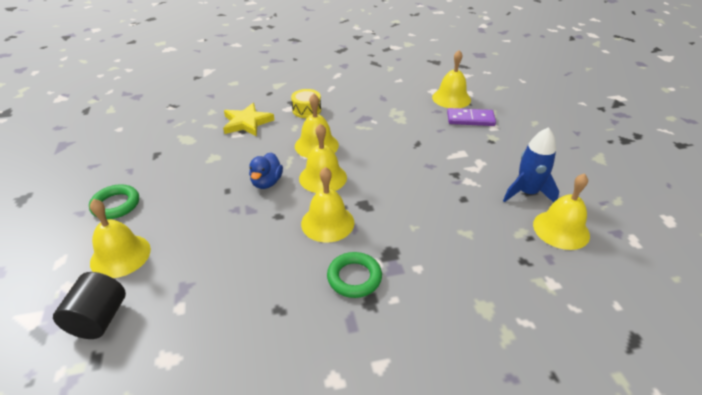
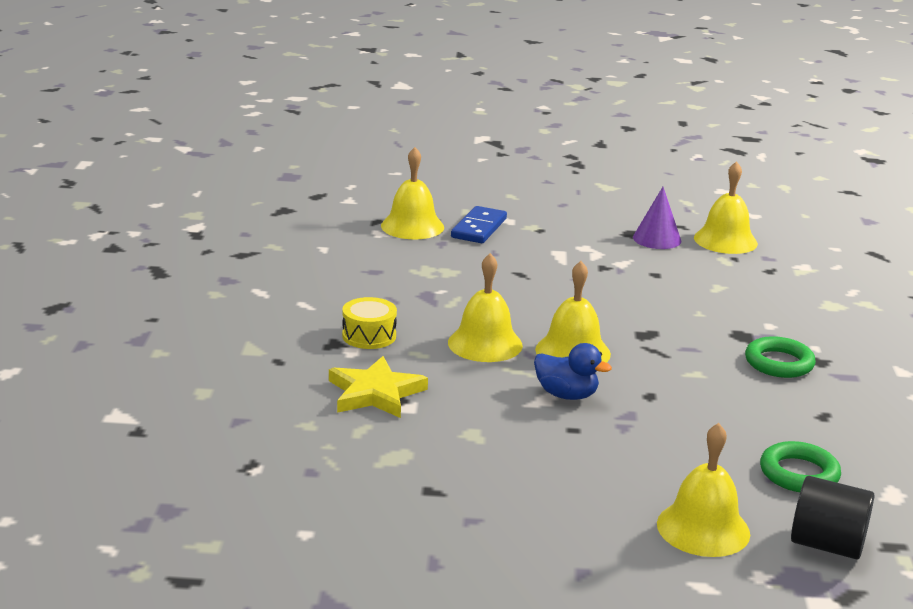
camera: 75 degrees left, 15 degrees down
(116, 205) = (573, 534): green ring -> green ring (799, 474)
(327, 223) = (675, 363): yellow bell -> none
(470, 119) = (479, 228): purple domino -> blue domino
(527, 193) = (657, 239): blue rocket -> purple cone

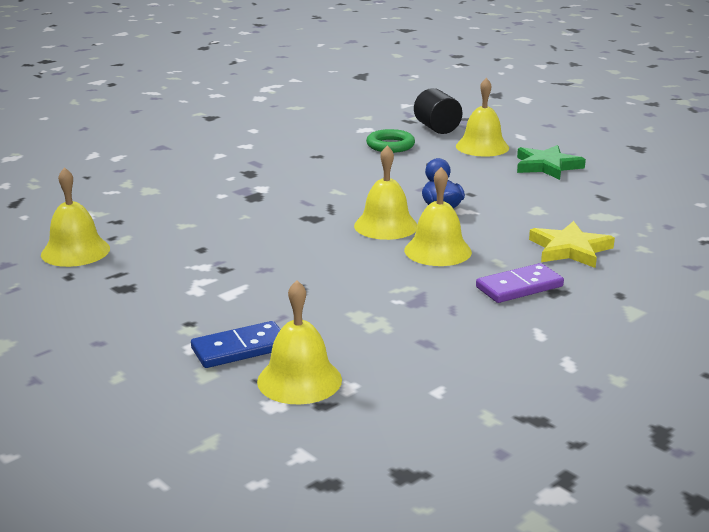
camera: 135 degrees left, 0 degrees up
(369, 336) = (519, 287): yellow drum -> purple domino
(568, 524) = (547, 166): none -> green star
(657, 239) = (120, 273): purple cone -> none
(779, 363) = (274, 179): green ring -> none

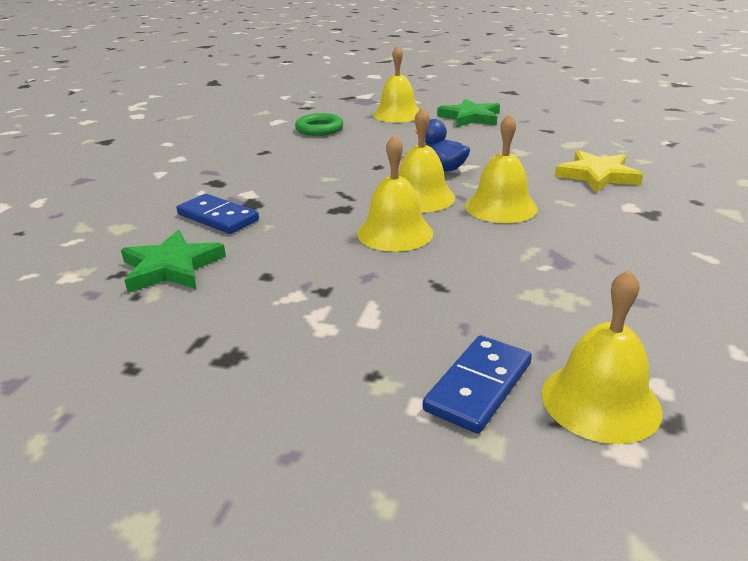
camera: 30 degrees left, 5 degrees up
(75, 251) = (104, 329): yellow bell -> yellow bell (395, 233)
(151, 226) = (171, 267): none -> green star
(219, 200) = (218, 217): none -> blue domino
(437, 128) = (339, 108): black cylinder -> none
(519, 287) = (617, 219): purple domino -> none

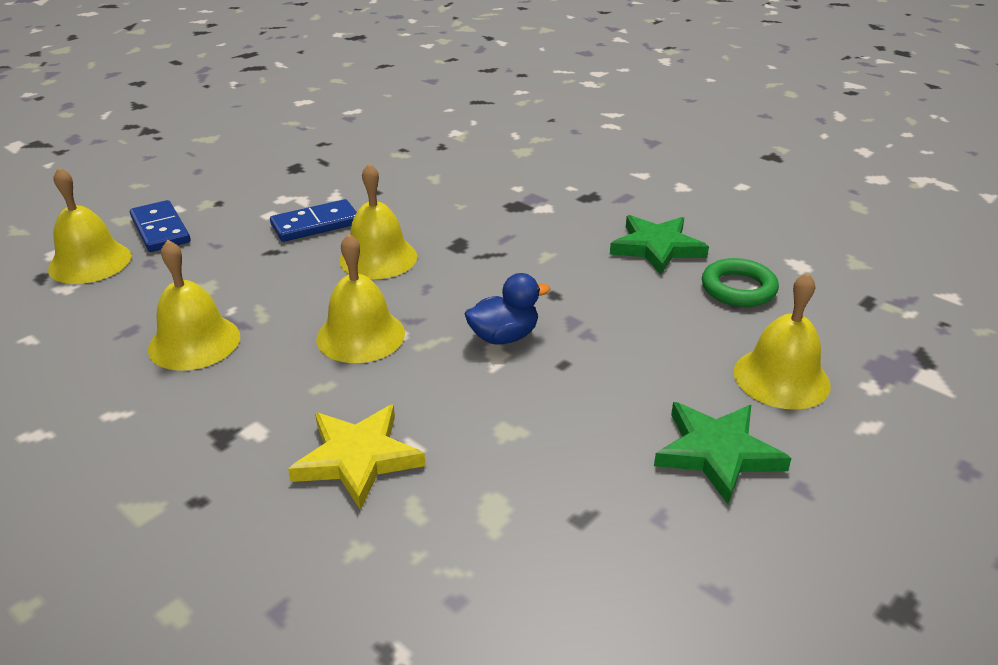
camera: 115 degrees right, 5 degrees up
(171, 267) = (429, 162): green star -> green star (656, 247)
(218, 217) = (501, 188): blue domino -> blue domino (315, 224)
(420, 197) = (438, 295): yellow bell -> yellow bell (194, 342)

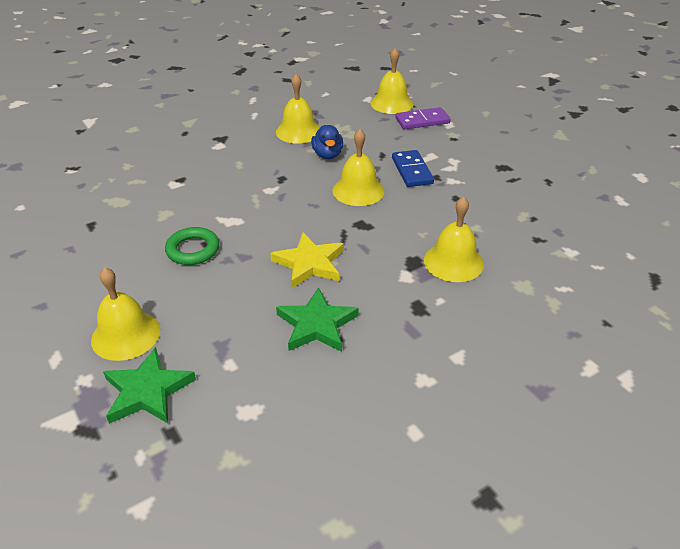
camera: 105 degrees right, 5 degrees up
(160, 229) = (422, 121): blue domino -> purple domino
(357, 458) = (179, 169): yellow star -> yellow star (309, 263)
(360, 335) = (276, 178): yellow bell -> yellow bell (453, 262)
(504, 337) = (244, 226): blue duck -> blue duck (327, 155)
(717, 453) = (91, 282): green star -> green star (147, 391)
(738, 288) = (236, 353): green ring -> green ring (193, 250)

